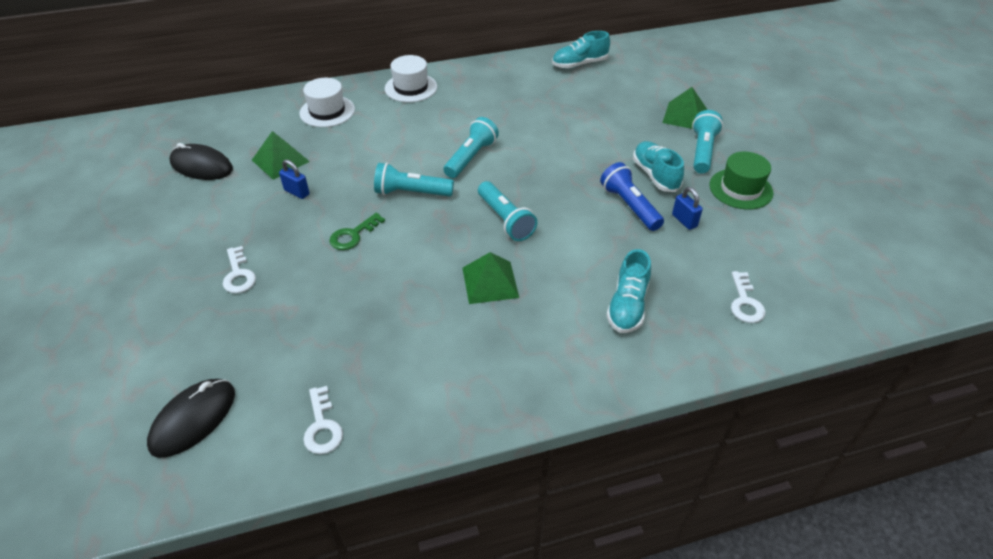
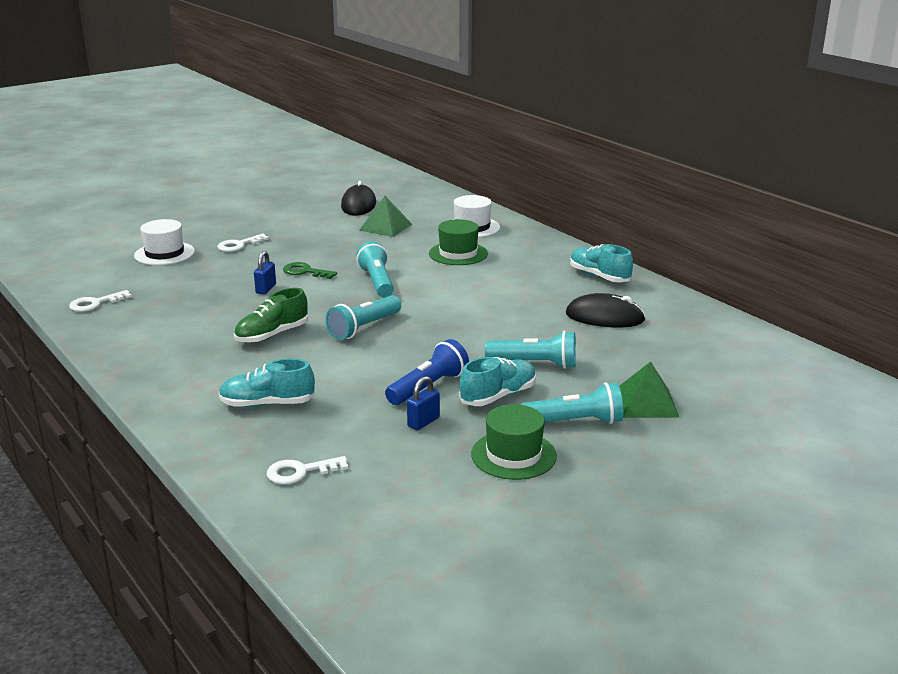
camera: 70 degrees right, 20 degrees down
(193, 419) = (96, 265): black mouse -> black mouse (604, 317)
(297, 192) = (348, 241): blue padlock -> blue padlock (266, 289)
(381, 133) = (458, 254): none -> green hat
(411, 88) = (546, 251): white hat -> white hat (164, 253)
(471, 157) = (451, 297): turquoise flashlight -> turquoise flashlight (534, 364)
(490, 282) = (272, 335): green pyramid -> green shoe
(579, 64) = (693, 323): turquoise shoe -> turquoise shoe (599, 276)

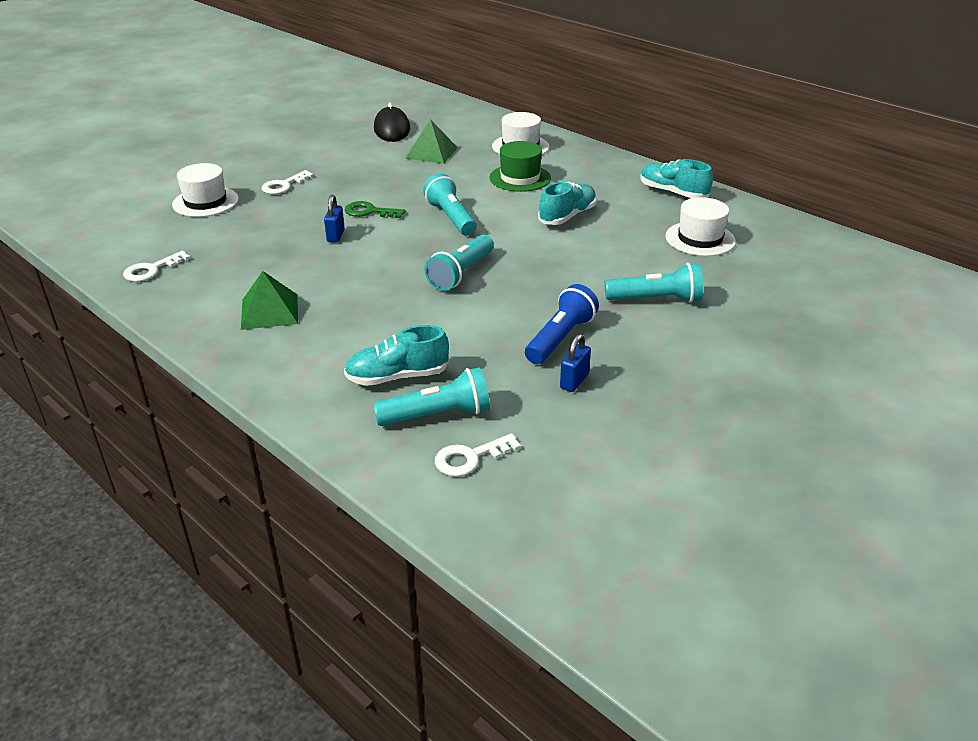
camera: 10 degrees left, 10 degrees up
(272, 335) = (366, 291): green shoe -> none
(498, 396) = (637, 341): turquoise shoe -> turquoise shoe (567, 216)
(513, 455) = (685, 411): green hat -> none
(575, 422) = (728, 364): turquoise flashlight -> turquoise flashlight (437, 415)
(604, 317) = (700, 239): black mouse -> white hat
(646, 403) = (787, 334): green pyramid -> green pyramid (269, 311)

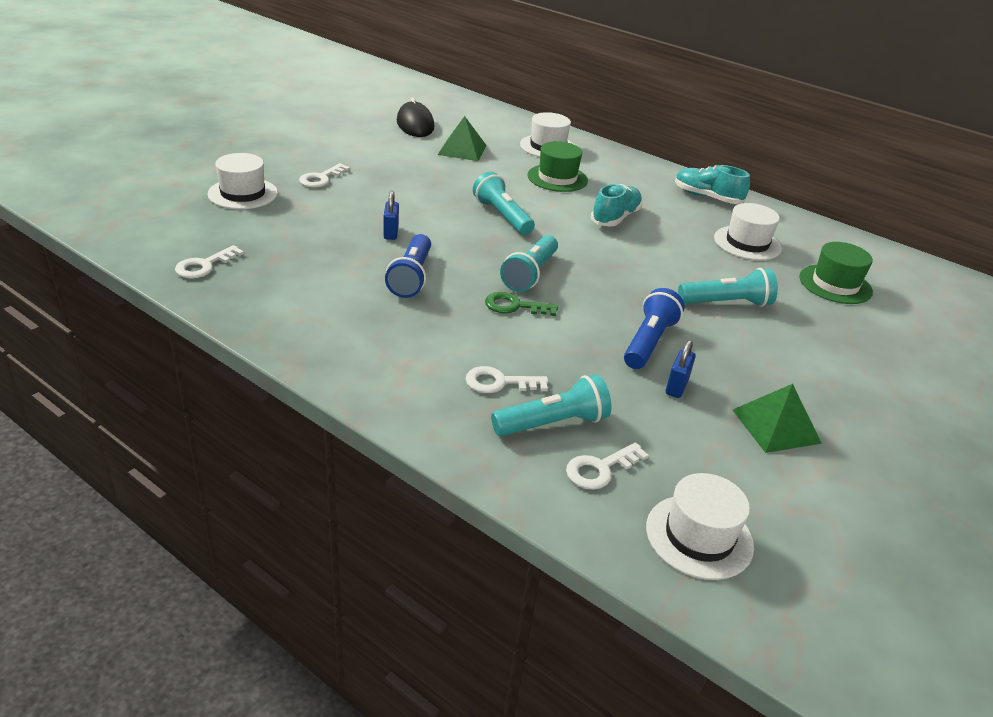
camera: 10 degrees left, 0 degrees up
(269, 311) = (345, 312): green pyramid -> green pyramid (776, 426)
(342, 278) = (411, 277): none -> blue flashlight
(369, 212) = (418, 208): green key -> green key (514, 306)
(397, 377) = (499, 382): turquoise shoe -> white key
(548, 522) = (699, 536): none -> white hat
(782, 279) = (835, 284): none -> green hat

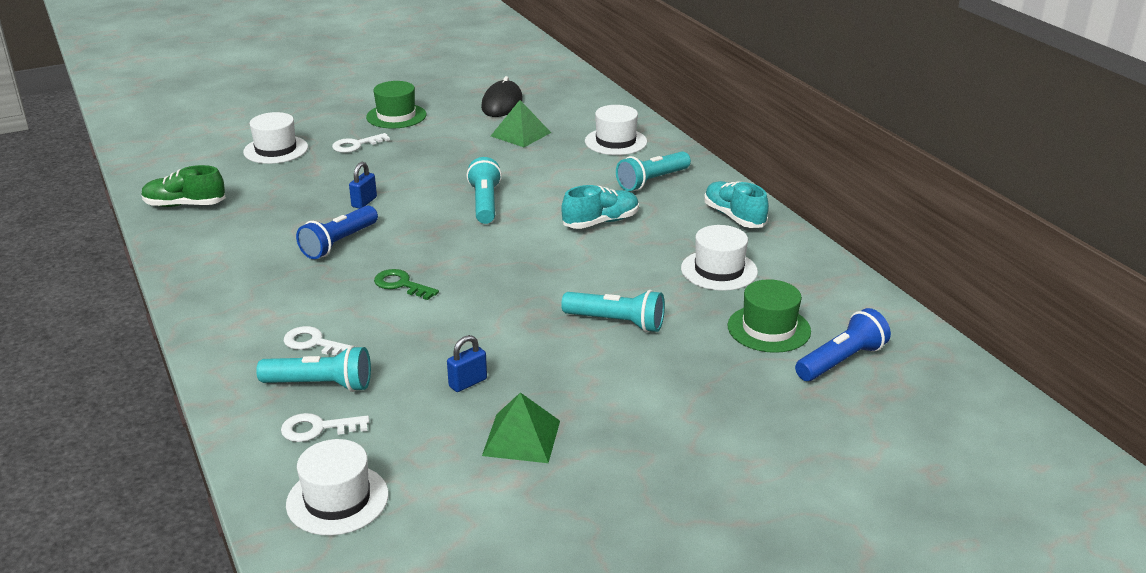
camera: 30 degrees right, 5 degrees down
(204, 265) = (185, 205): white key -> green shoe
(530, 274) = (449, 260): turquoise flashlight -> turquoise flashlight (652, 181)
(557, 178) = (587, 174): green hat -> green hat (396, 116)
(649, 342) = (490, 340): blue flashlight -> blue flashlight (841, 361)

